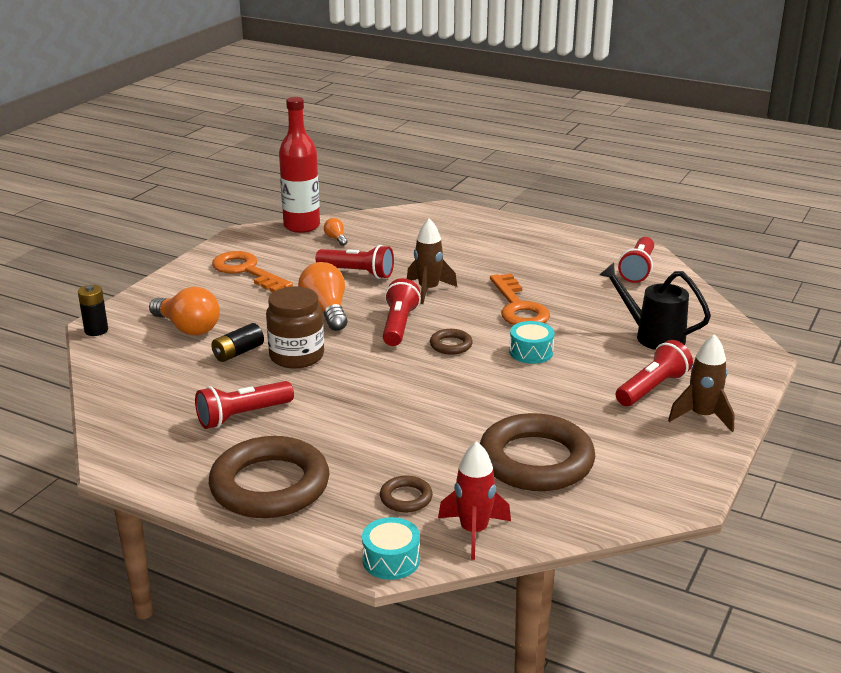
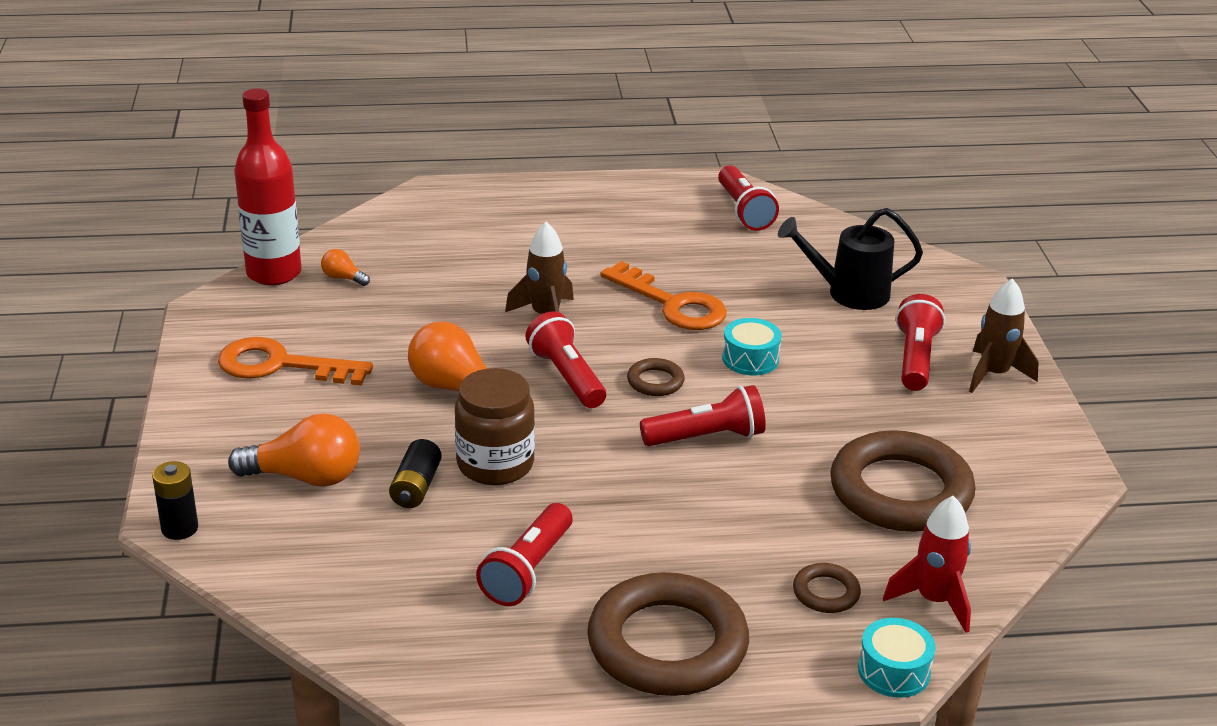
camera: 35 degrees left, 5 degrees up
(357, 273) = (431, 320): red flashlight -> red flashlight (706, 437)

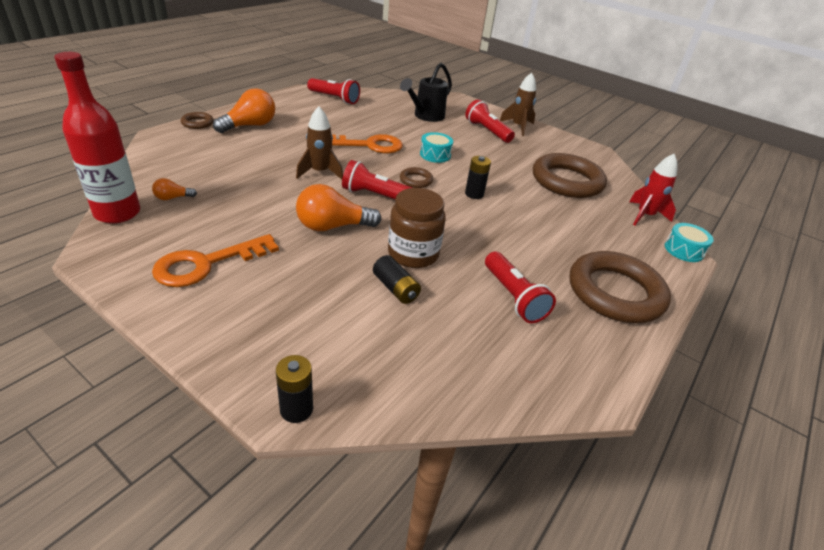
camera: 50 degrees left, 5 degrees up
(305, 477) = (327, 321): orange light bulb -> orange light bulb (250, 126)
(706, 437) = (474, 194): red flashlight -> black battery
(826, 592) = (616, 233): brown ring -> brown ring (197, 123)

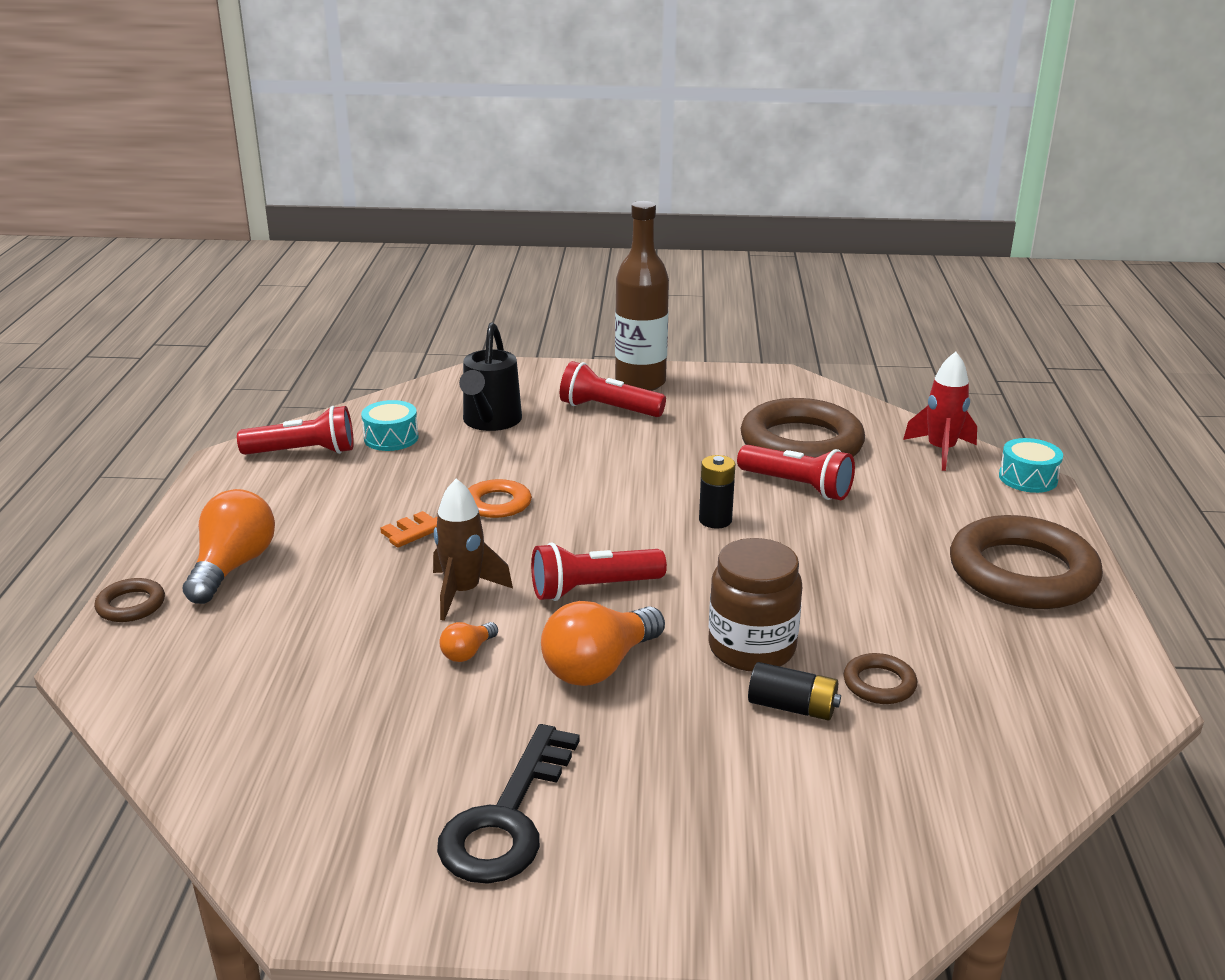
camera: 30 degrees left, 10 degrees down
(117, 213) = (245, 825): red bottle -> none
(173, 198) = (296, 752): orange light bulb -> orange light bulb (467, 652)
(206, 264) = (506, 819): orange key -> black key
(296, 409) = (882, 921): black battery -> none
(416, 180) = (614, 537): brown ring -> brown ring (879, 684)
(435, 155) = (587, 483): turquoise drum -> turquoise drum (391, 438)
(513, 297) = (931, 640): red flashlight -> red flashlight (797, 486)
(518, 127) = (640, 383): brown rocket -> brown bottle

